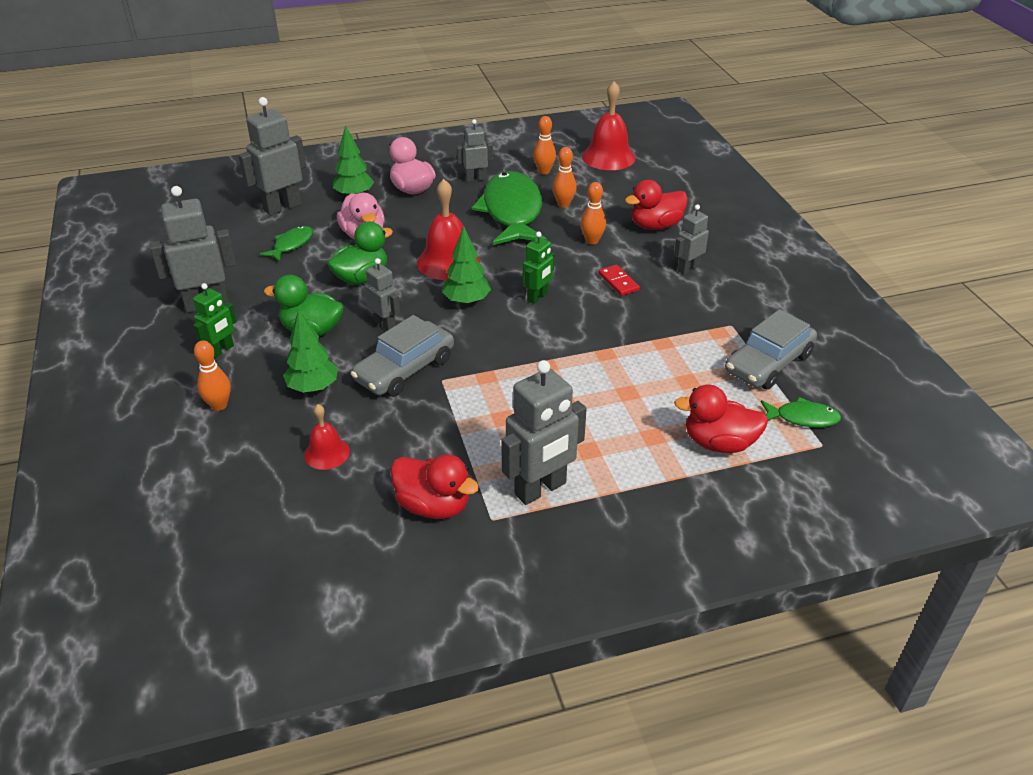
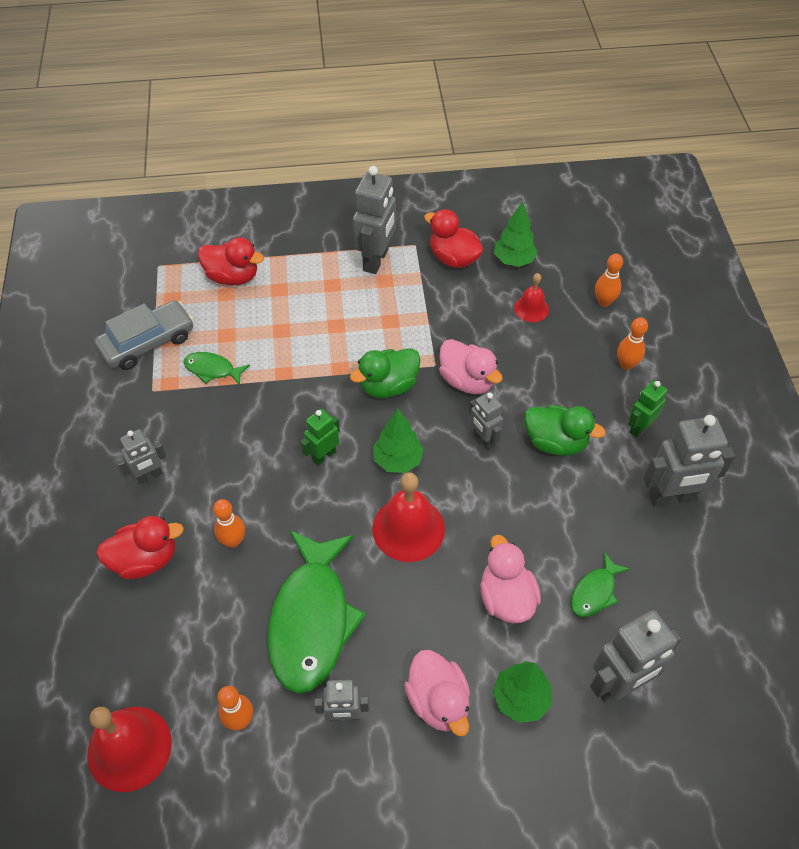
camera: 170 degrees left, 15 degrees up
(313, 388) = (547, 372): green tree -> green tree (513, 260)
(361, 278) = (507, 515): green duck -> green duck (388, 386)
(404, 369) = (467, 381): grey car -> pink duck
(540, 489) = (376, 260): grey robot -> grey robot turned 135 degrees clockwise
(563, 204) = (240, 627): orange bowling pin -> orange bowling pin (604, 302)
(618, 282) = (232, 465): red domino -> none
(802, 418) = (156, 288): green fish -> green fish (212, 370)

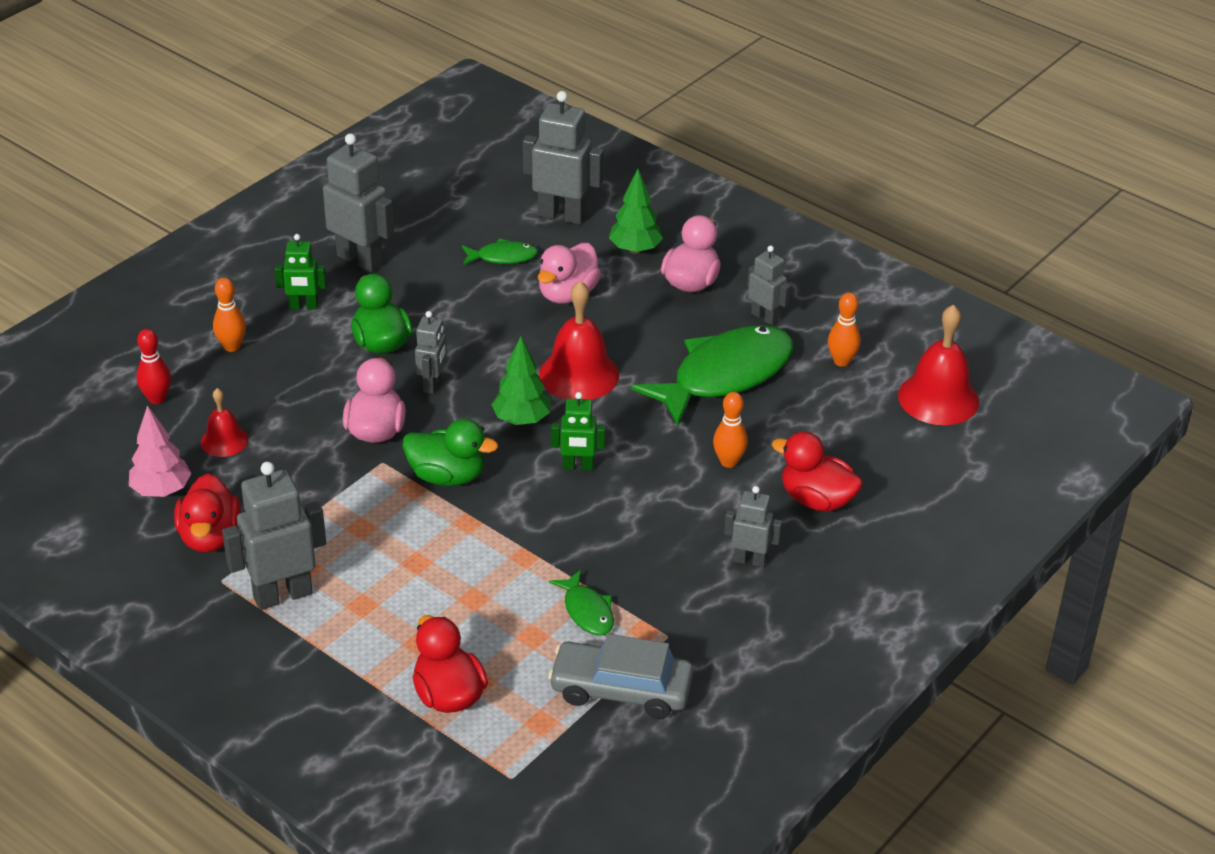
camera: 135 degrees left, 15 degrees down
(513, 260) = (161, 491): green tree -> pink tree
(604, 302) = (157, 398): orange bowling pin -> red bowling pin

